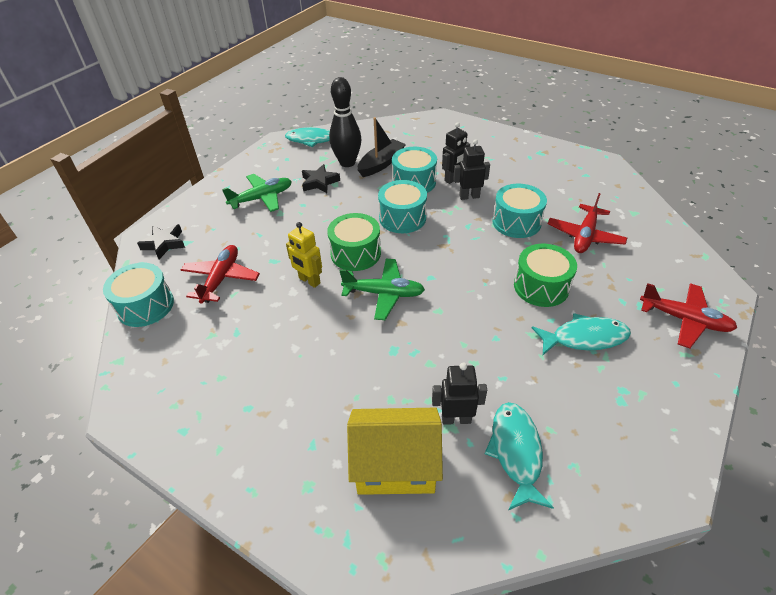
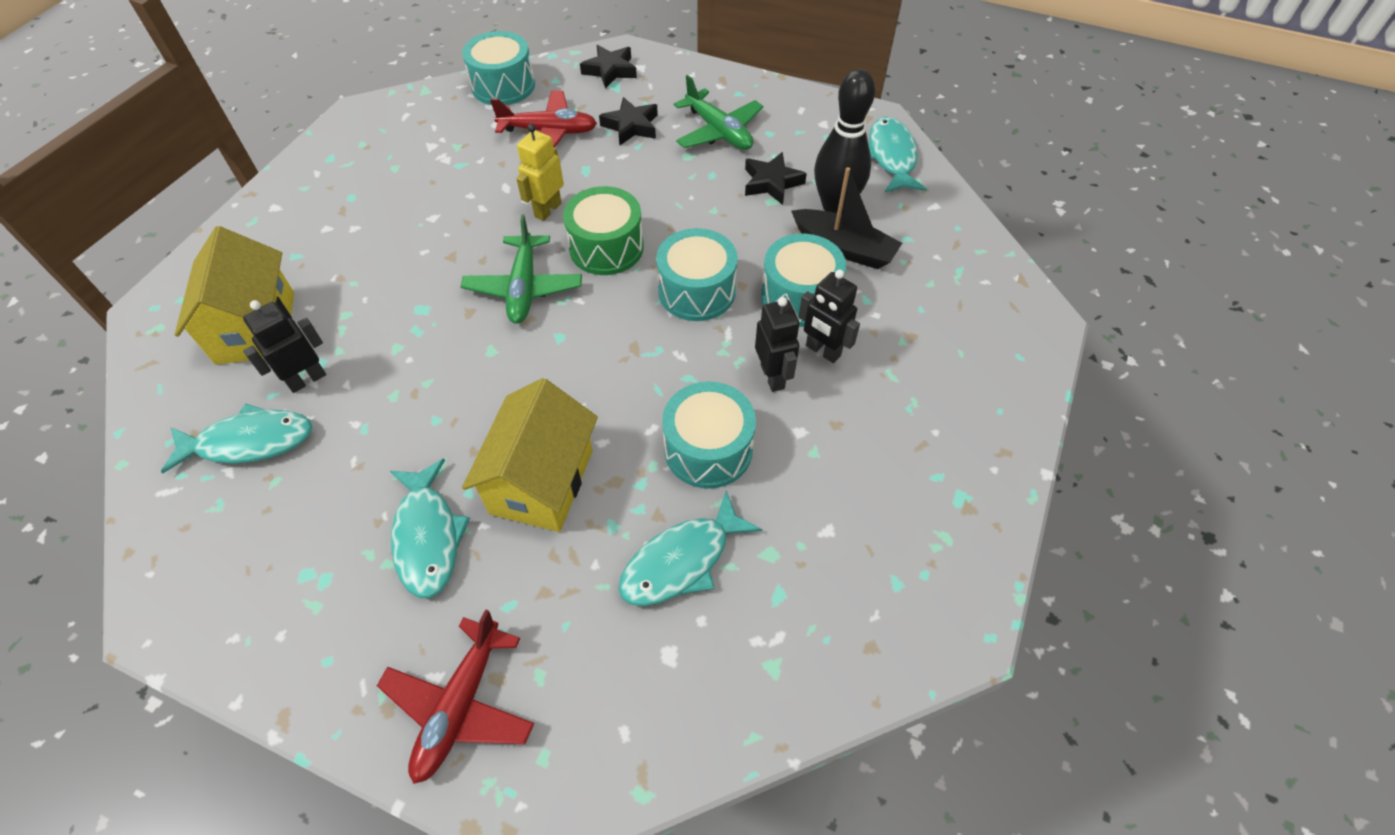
camera: 80 degrees right, 10 degrees up
(236, 236) = (631, 126): none -> black star
(456, 419) = (307, 379): black robot -> black robot turned 120 degrees counterclockwise
(541, 286) = (542, 481): green drum -> yellow house
(585, 236) = (682, 561): red plane -> turquoise fish

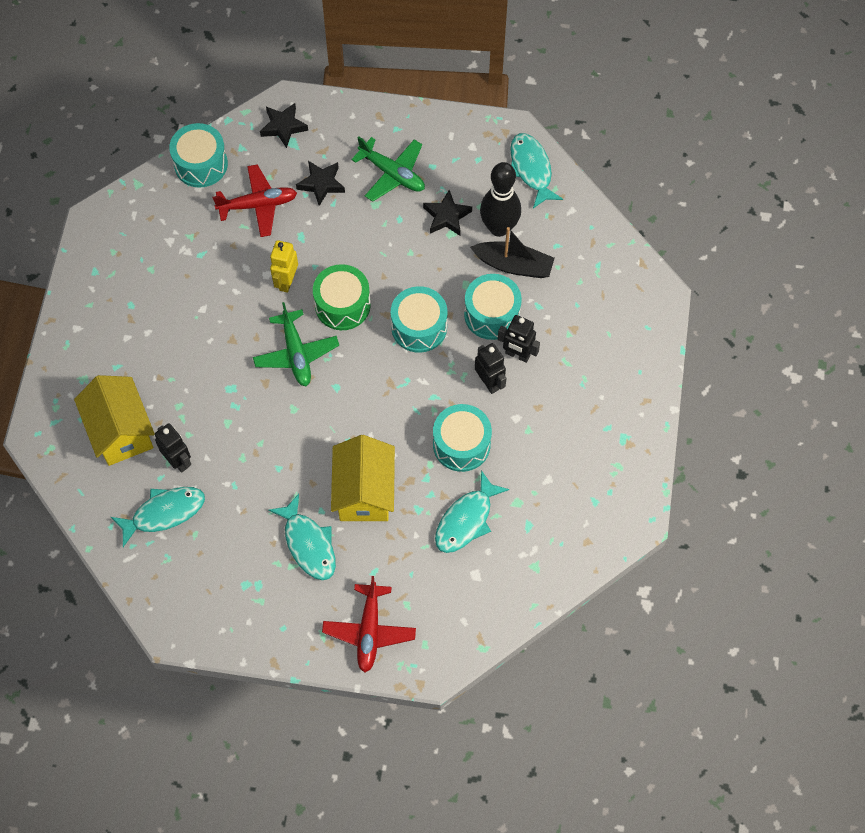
camera: 15 degrees left, 10 degrees up
(307, 379) = (178, 461): black robot -> black robot turned 105 degrees clockwise

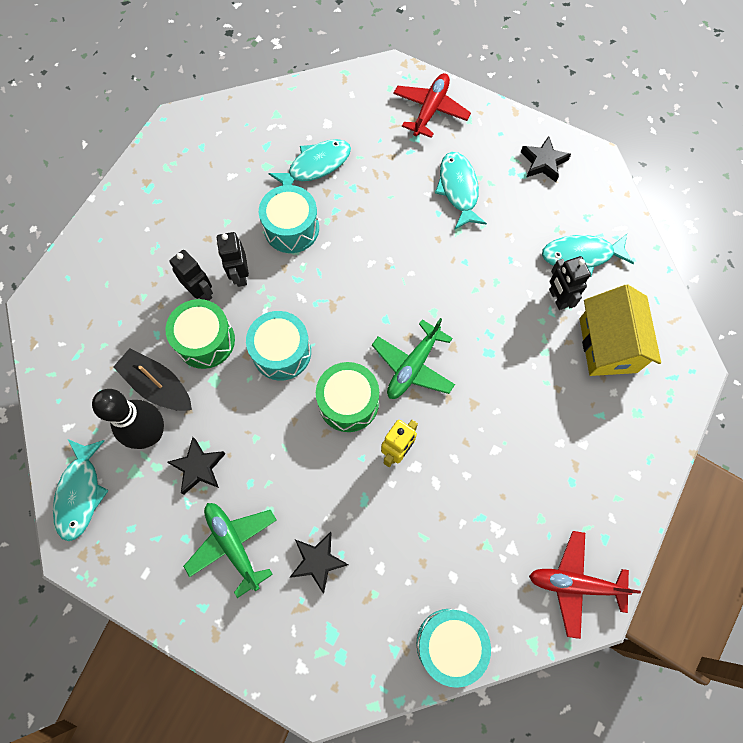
camera: 160 degrees left, 5 degrees up
(258, 205) = (399, 559): red plane -> red plane (575, 583)
(283, 127) = (334, 663): black star -> black star (543, 162)
(296, 353) = (413, 366): green plane -> green plane turned 150 degrees counterclockwise
(364, 492) = (394, 216): yellow house -> none
(492, 314) = (205, 341): turquoise drum -> green drum

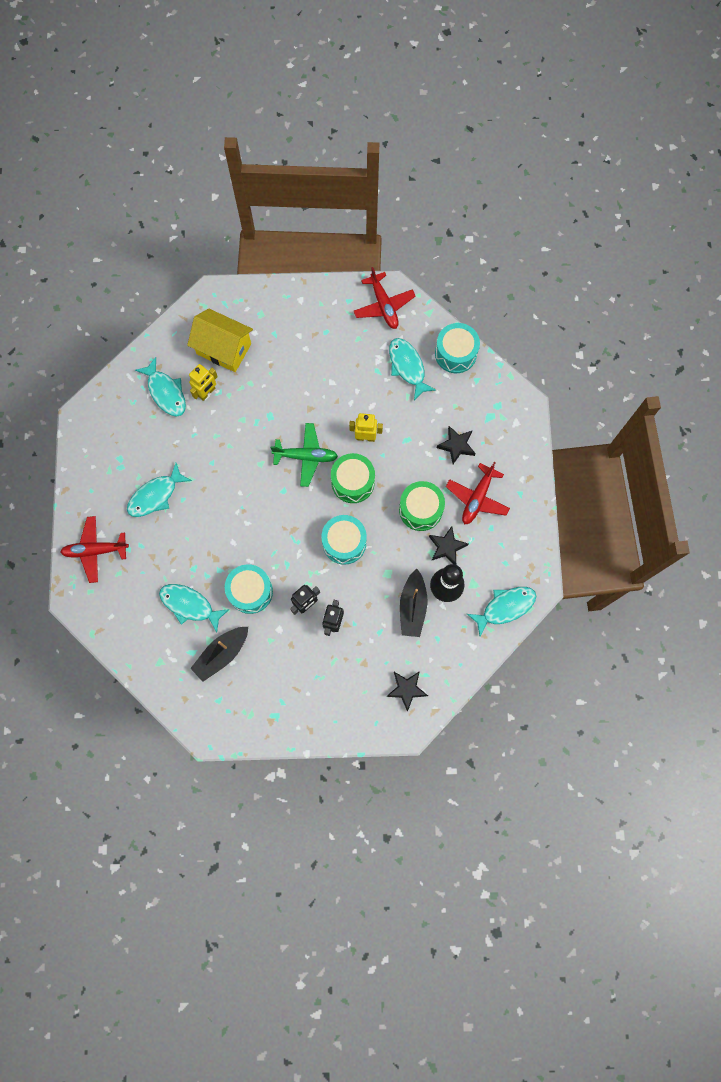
camera: 120 degrees left, 5 degrees up
(205, 341) = (365, 596): green drum -> green drum (420, 509)
(233, 545) = (477, 498): green plane -> red plane
(245, 170) = (221, 654): none -> black boat
(465, 562) = (407, 367): none -> turquoise fish
(543, 162) = (101, 449): black star -> black star (406, 689)
(557, 298) = (207, 392): black robot -> yellow robot
(608, 345) = (224, 349): yellow house -> yellow house turned 60 degrees clockwise

